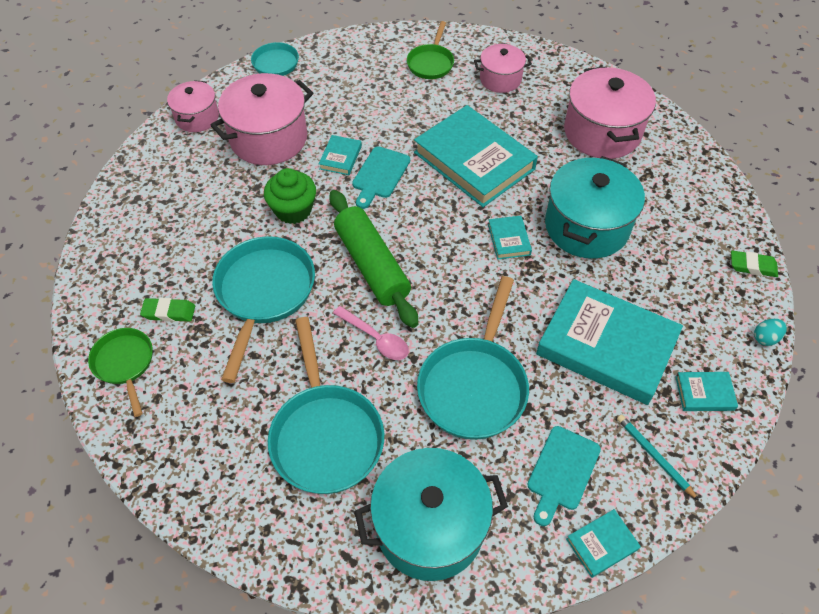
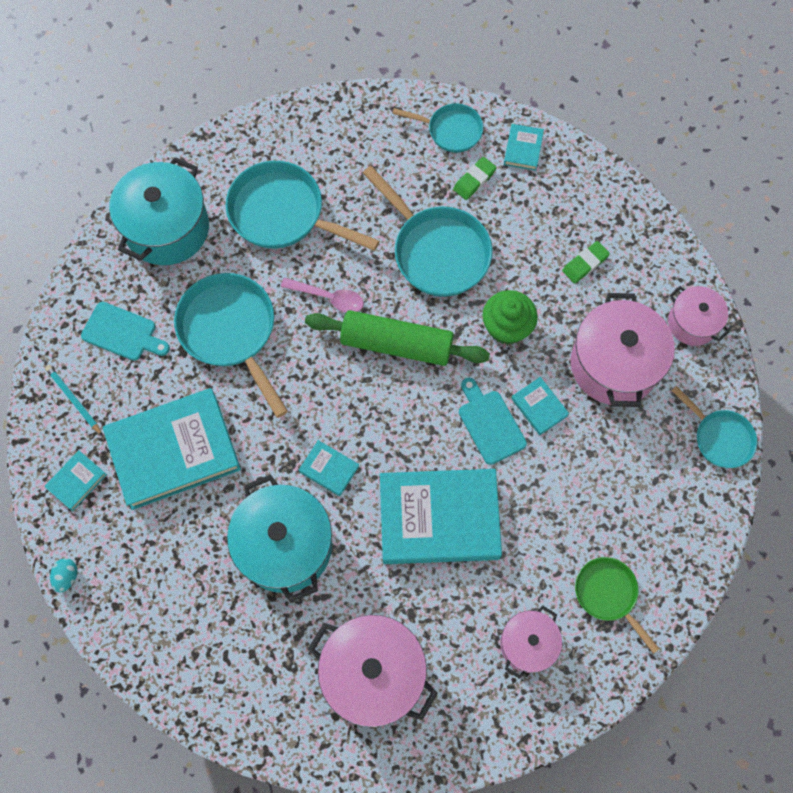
camera: 130 degrees right, 15 degrees up
(125, 364) = (450, 130): green pan -> turquoise pan
(375, 338) = (328, 297): pink spoon -> pink spoon turned 150 degrees counterclockwise
(562, 472) = (122, 333): turquoise cutting board -> turquoise cutting board turned 135 degrees clockwise
(602, 544) = (61, 314): turquoise book -> turquoise book (523, 149)
(654, 456) = (74, 400): turquoise pencil -> turquoise pencil turned 135 degrees counterclockwise
(752, 266) = (125, 644): green eraser -> green eraser (585, 264)

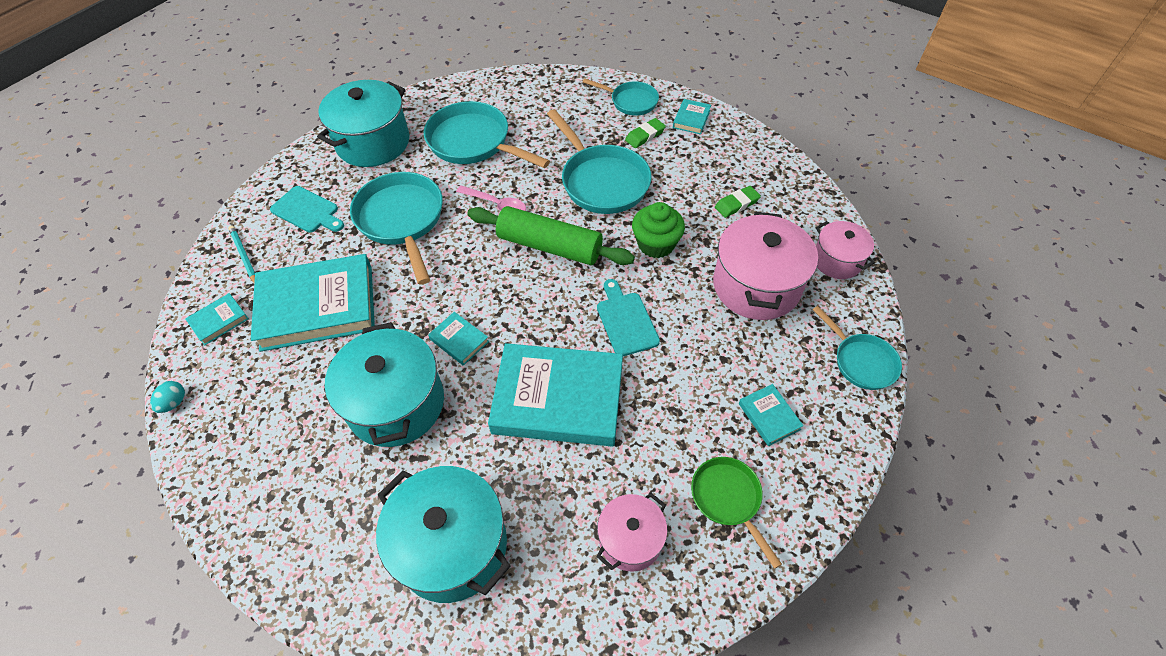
camera: 10 degrees right, 15 degrees down
(373, 674) = (452, 546): pink pot -> turquoise pot
(539, 407) = (677, 312): turquoise book -> turquoise book (769, 416)

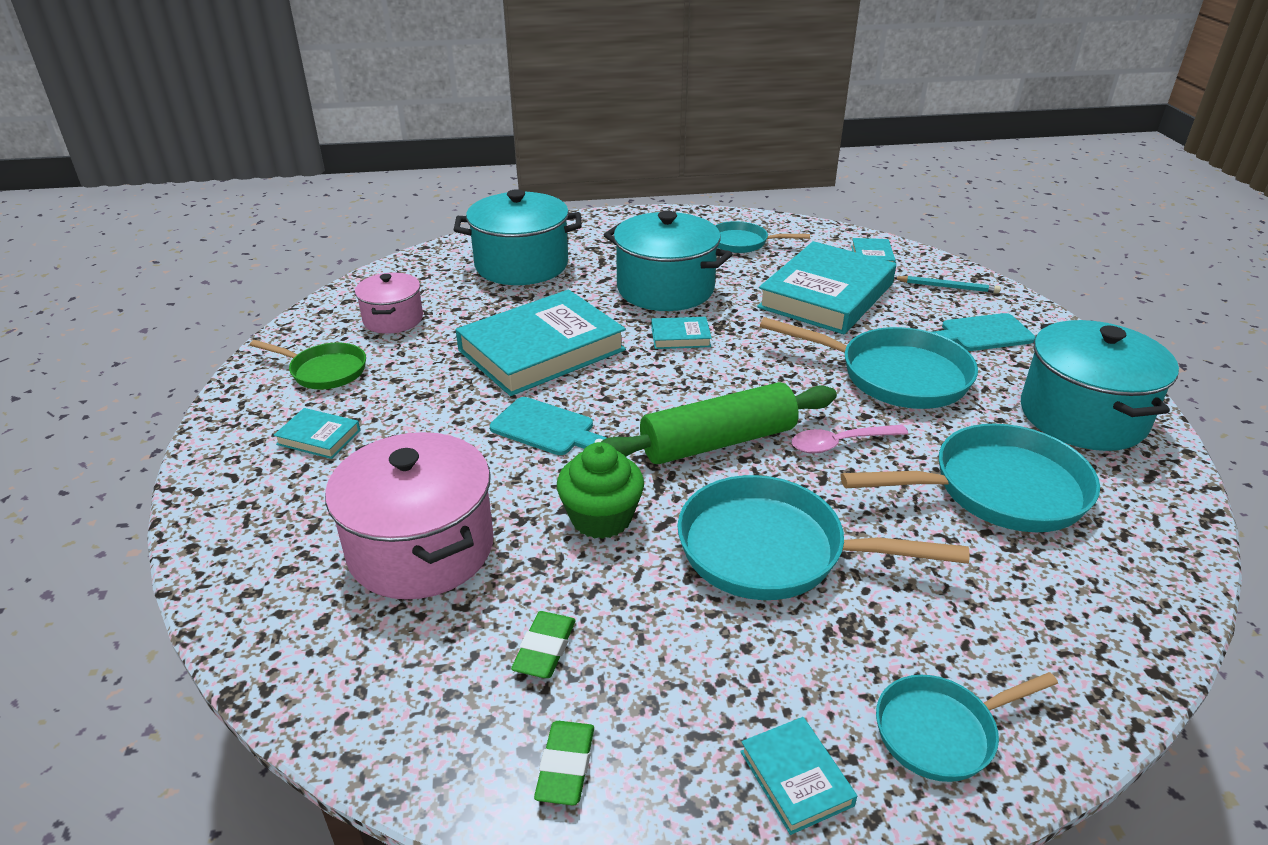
camera: 135 degrees right, 20 degrees down
(174, 403) = (806, 224): turquoise egg -> none
(645, 136) = (820, 672): green eraser -> green eraser (566, 766)
(837, 260) = (315, 658): pink pot -> none
(861, 361) = (223, 541): turquoise pan -> turquoise pan (743, 243)

